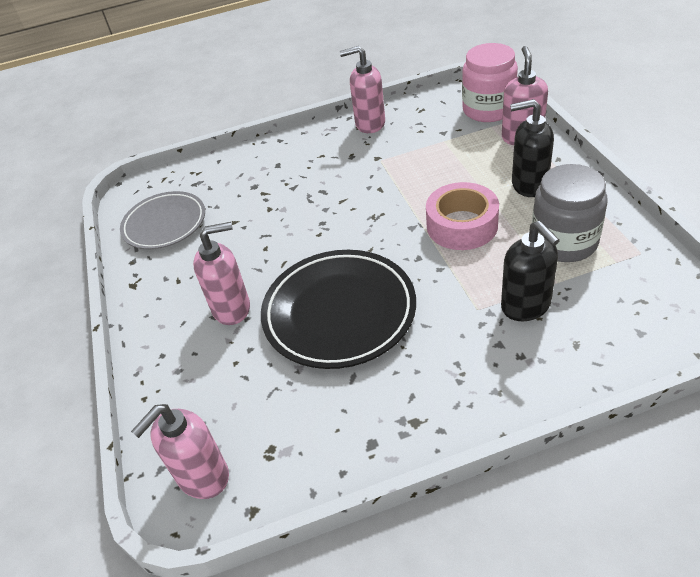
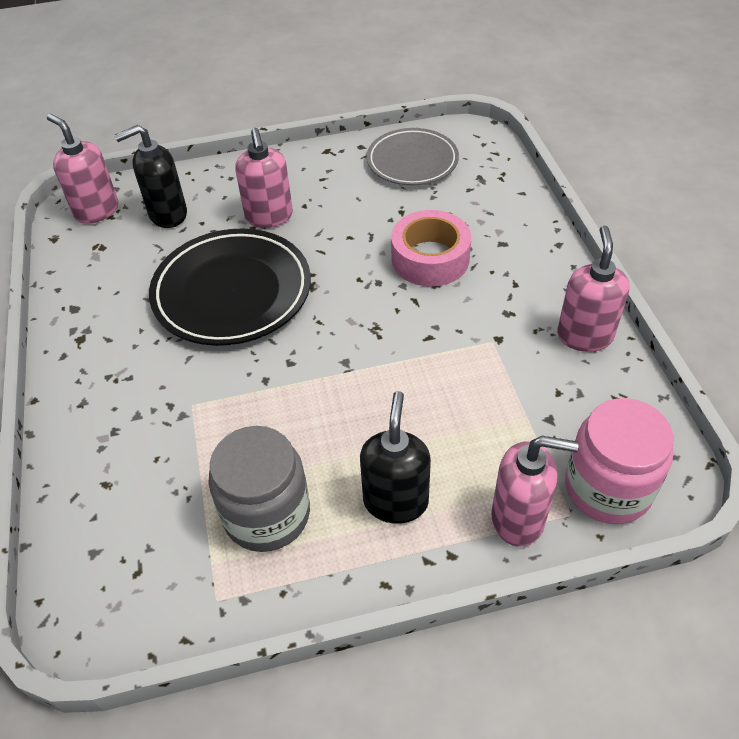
camera: 90 degrees right, 5 degrees up
(462, 225) = (332, 411): pink tape -> pink tape (430, 258)
(526, 306) = (177, 450): black soap dispenser -> black soap dispenser (167, 214)

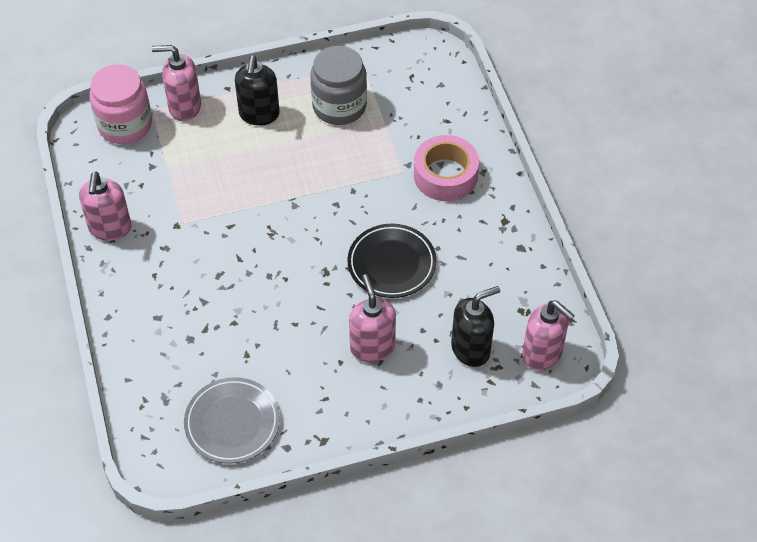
camera: 175 degrees right, 5 degrees up
(232, 292) = (391, 264): black plate -> black plate, size x0.66
(430, 258) = (223, 300): pink tape -> pink tape (445, 175)

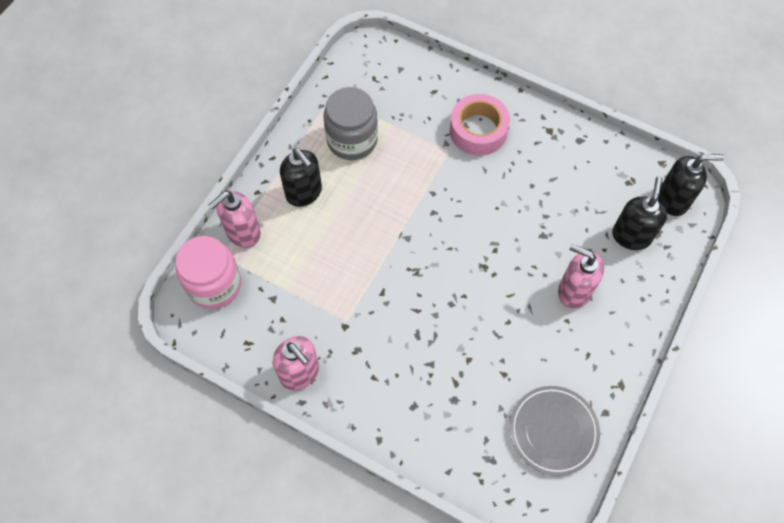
camera: 45 degrees left, 10 degrees up
(391, 264) = (518, 222): black plate -> none
(542, 354) = (673, 200): pink soap dispenser -> black soap dispenser

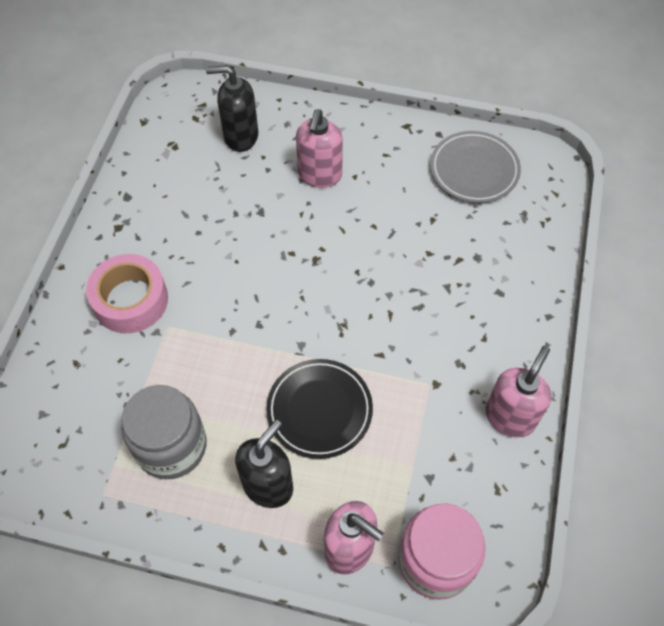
camera: 105 degrees left, 5 degrees down
(349, 238) = (319, 410): none -> black plate
(673, 200) = (188, 108): black soap dispenser -> none

